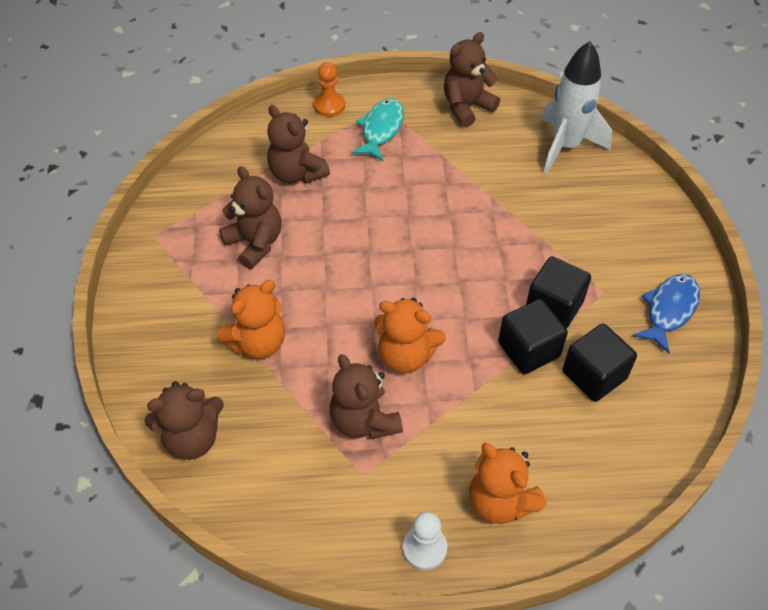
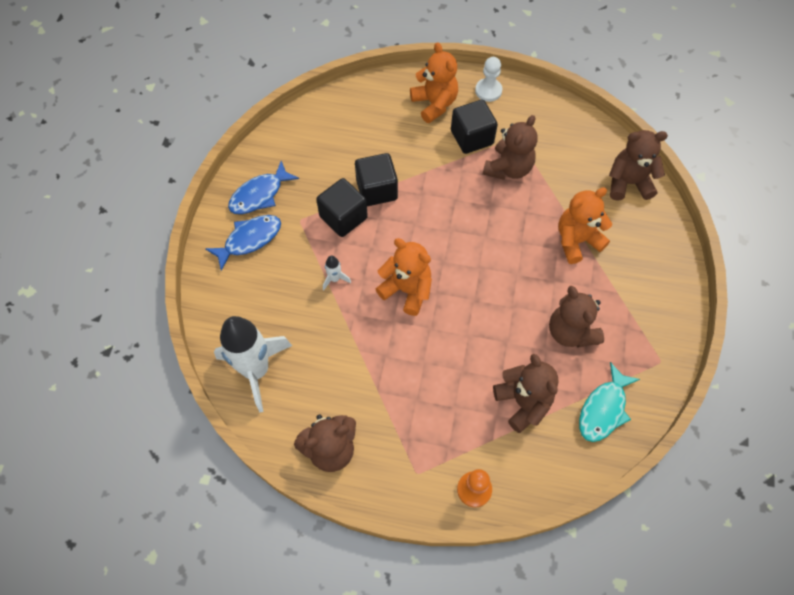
camera: 165 degrees left, 10 degrees up
(364, 421) = (508, 168): brown teddy bear -> brown teddy bear turned 45 degrees clockwise
(381, 129) = (428, 439): turquoise fish -> turquoise fish (603, 409)
(406, 355) = (467, 206): orange teddy bear -> orange teddy bear (407, 290)
(530, 239) = (335, 279): none -> white rocket
(594, 375) = (339, 162): black cube -> black cube (472, 137)
(648, 258) = (249, 240): none -> blue fish

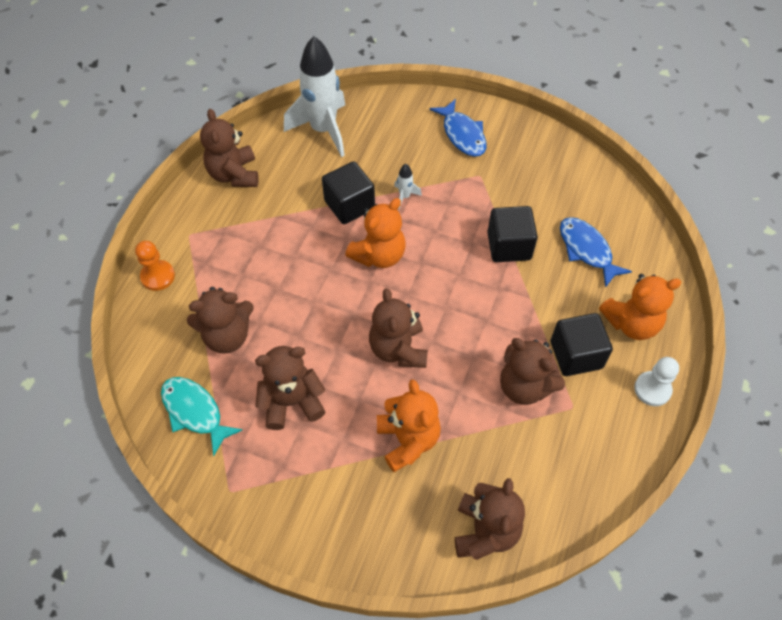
camera: 100 degrees right, 5 degrees down
(259, 195) = (515, 146): blue fish -> blue fish (587, 250)
(343, 217) = (477, 212): black cube -> black cube (349, 205)
(499, 259) = (398, 349): none -> brown teddy bear

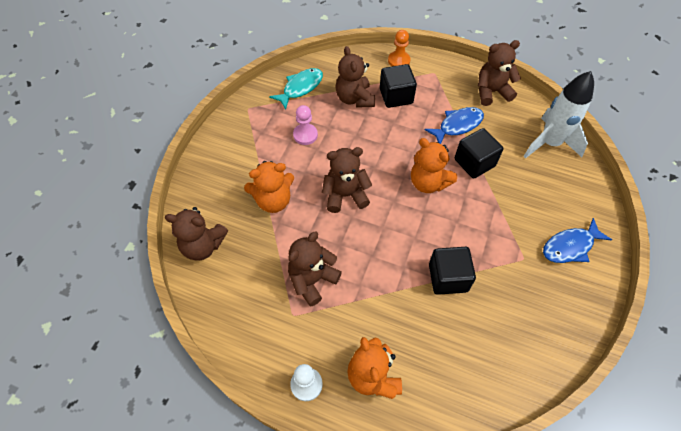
camera: 90 degrees right, 0 degrees up
(292, 402) = (305, 135): brown teddy bear -> pink pawn
(405, 196) = (489, 200): white rocket -> none
(576, 355) = (340, 323): black cube -> black cube (396, 96)
(587, 250) = (451, 345): blue fish -> blue fish (457, 125)

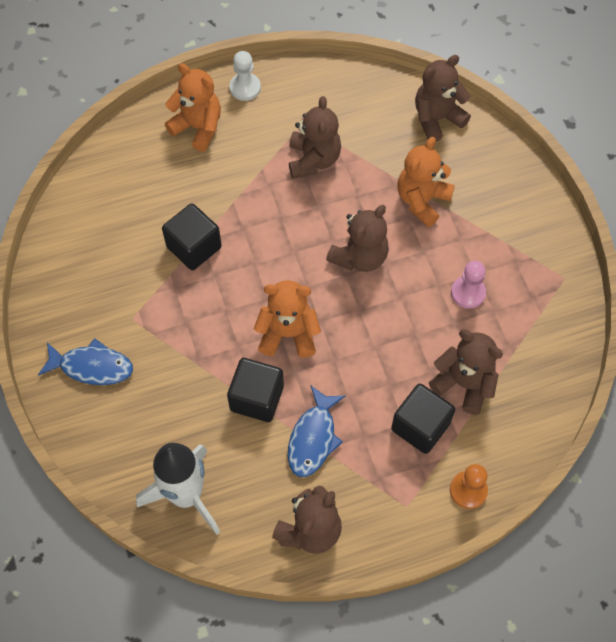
camera: 140 degrees right, 5 degrees up
(300, 88) = (539, 350): turquoise fish -> none
(570, 246) = (92, 367): blue fish -> blue fish turned 75 degrees clockwise

